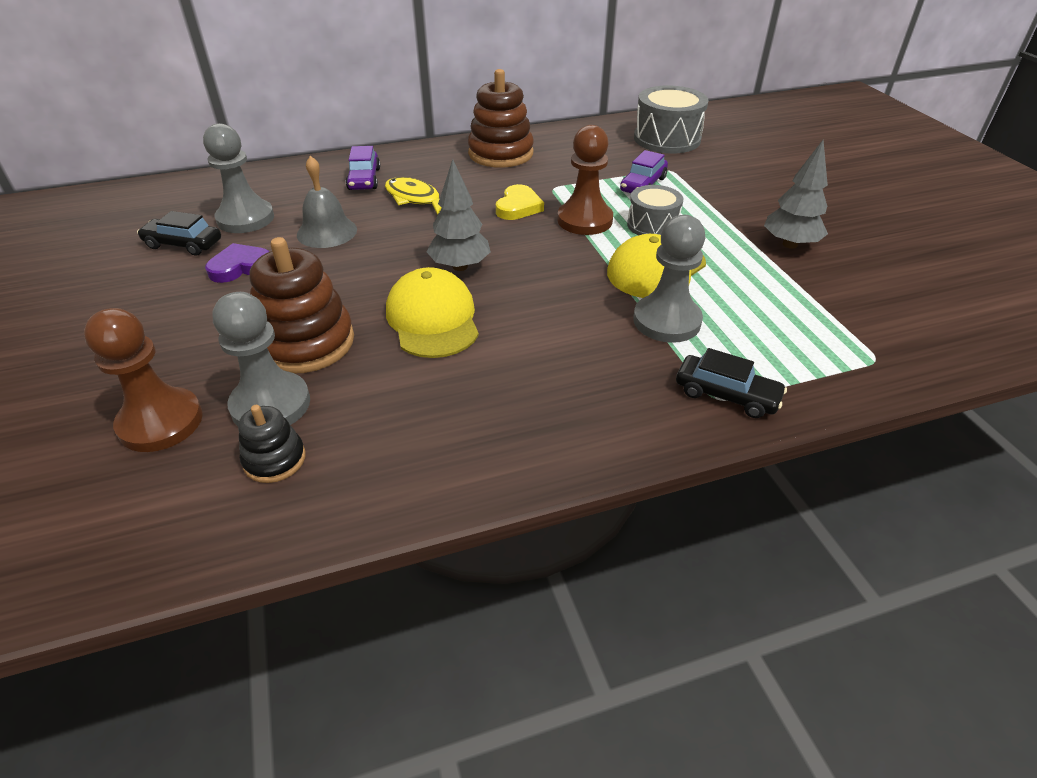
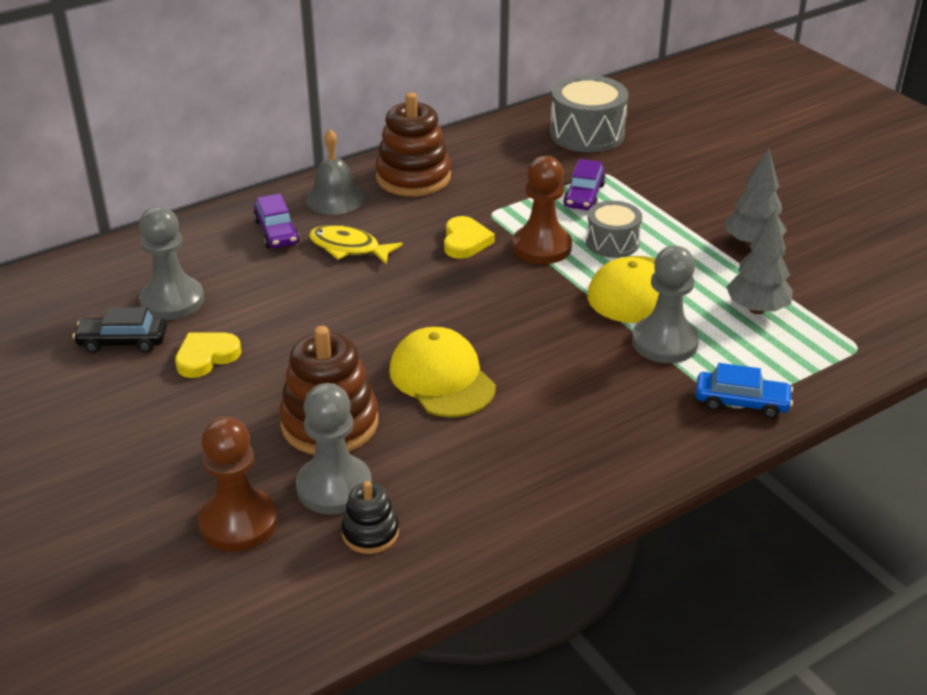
camera: 15 degrees left, 5 degrees down
(240, 267) = (206, 357): purple heart -> yellow heart
(327, 232) = (274, 302): grey bell -> grey bell (335, 198)
(460, 266) = (439, 319): grey tree -> grey tree (756, 309)
(726, 395) = (741, 402): black car -> blue car

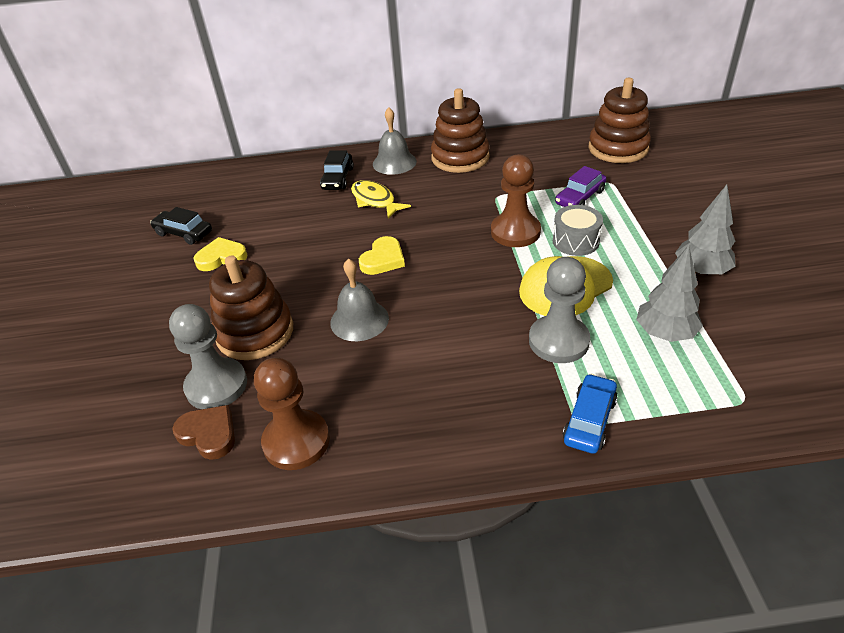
camera: 30 degrees right, 5 degrees up
(172, 301) = (235, 212): grey pawn -> none
(238, 522) = (135, 391): brown pawn -> brown pawn (296, 441)
(276, 232) = (337, 178): purple car -> black car
(370, 533) = (208, 434): black stacking toy -> brown heart
(442, 378) = (359, 320): yellow cap -> grey bell
(465, 241) = (460, 214): yellow heart -> yellow heart (383, 259)
(587, 133) = (618, 148): grey drum -> brown stacking toy
(741, 402) = (589, 420): blue car -> blue car turned 105 degrees counterclockwise

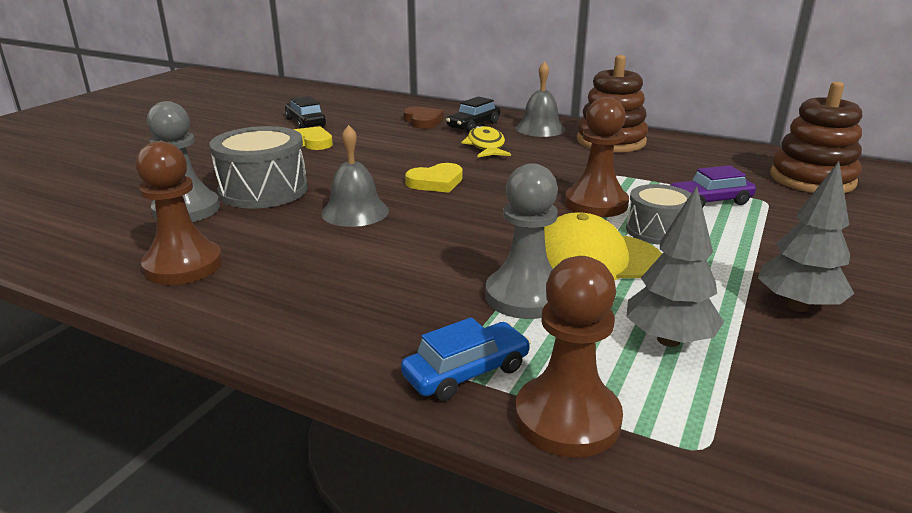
camera: 30 degrees right, 15 degrees down
(208, 434) = (134, 234): brown heart -> brown heart (423, 121)
(255, 332) = (263, 190): brown stacking toy -> grey drum
(671, 420) = (567, 418): none -> brown pawn

